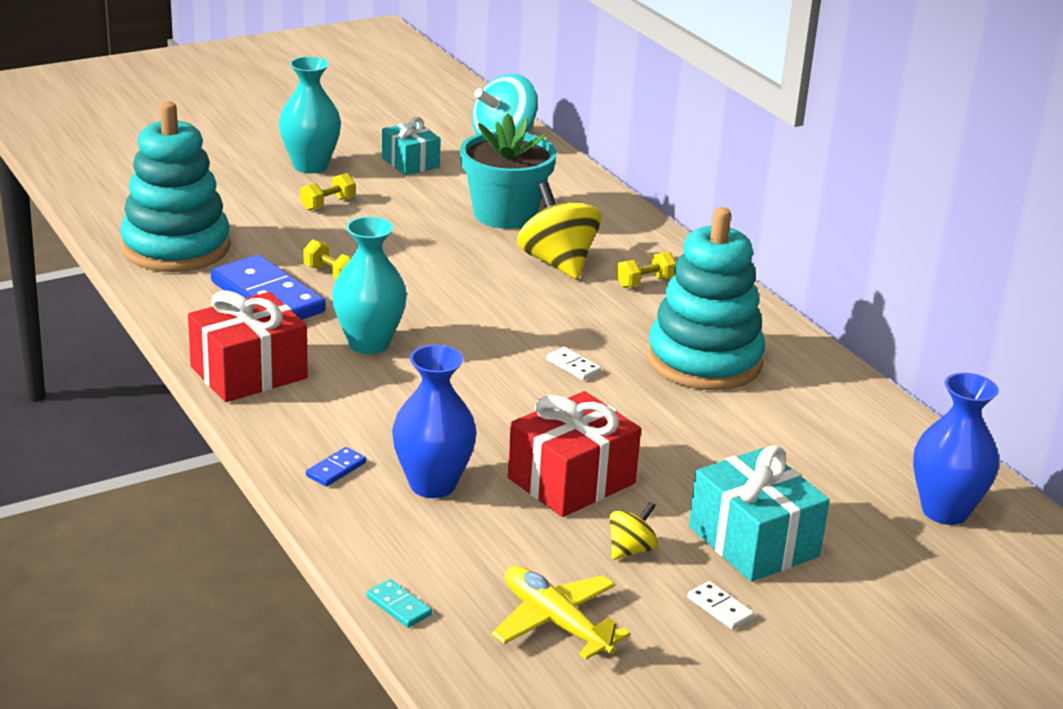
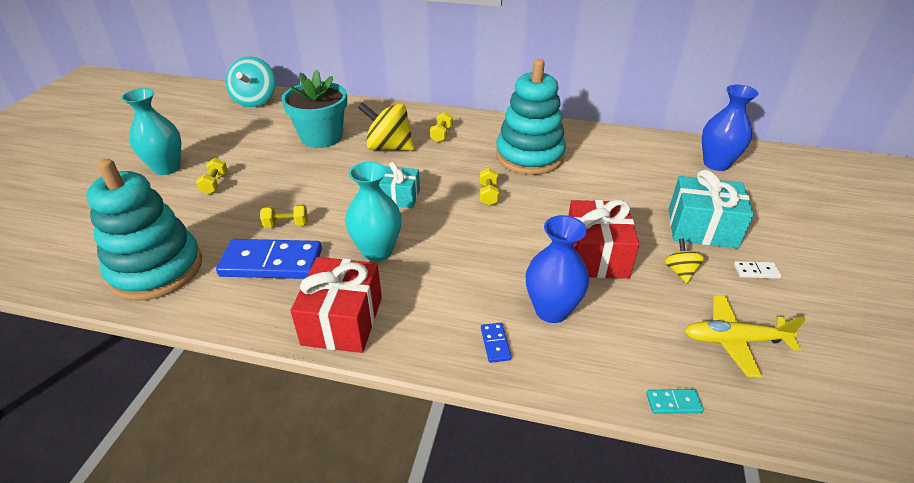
camera: 45 degrees left, 10 degrees up
(410, 162) = (225, 136): turquoise gift -> turquoise gift (398, 197)
(573, 366) = (488, 195): white domino -> yellow dumbbell

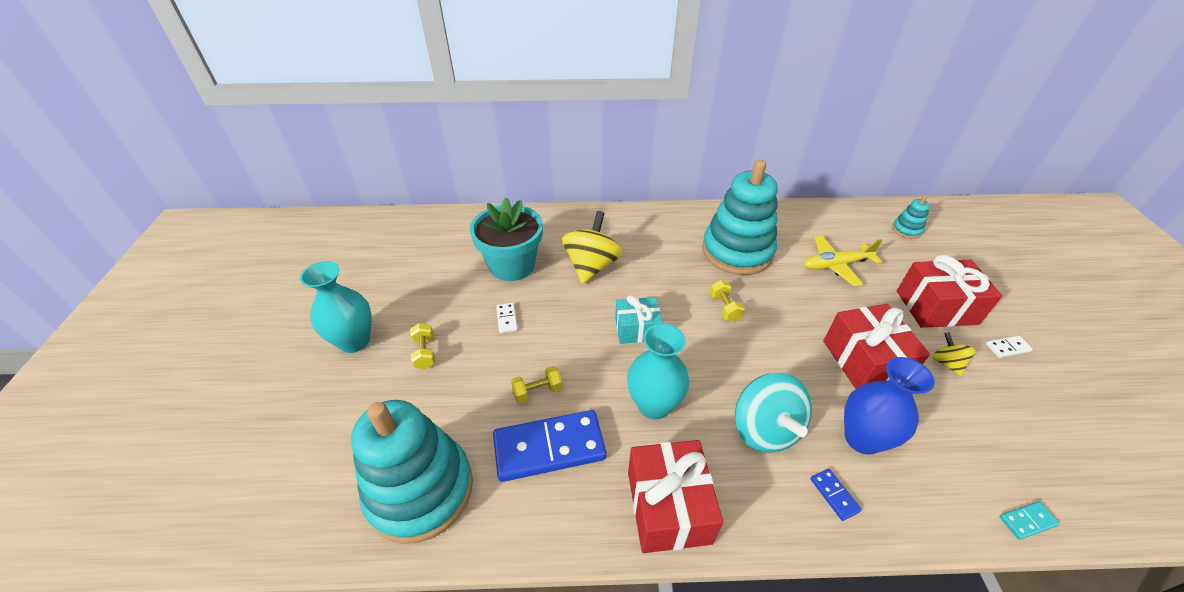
camera: 15 degrees left, 5 degrees up
(255, 100) = (410, 228): turquoise spinning top -> turquoise spinning top (764, 429)
(293, 172) = (506, 319): none -> white domino
(389, 147) = (591, 266): yellow spinning top -> yellow spinning top turned 105 degrees clockwise
(441, 134) = (636, 240): yellow dumbbell -> none
(702, 228) = (936, 307): turquoise gift -> red gift
(716, 164) = (906, 230): blue vase -> turquoise stacking toy
(733, 340) = (1034, 433): yellow plane -> yellow plane (835, 265)

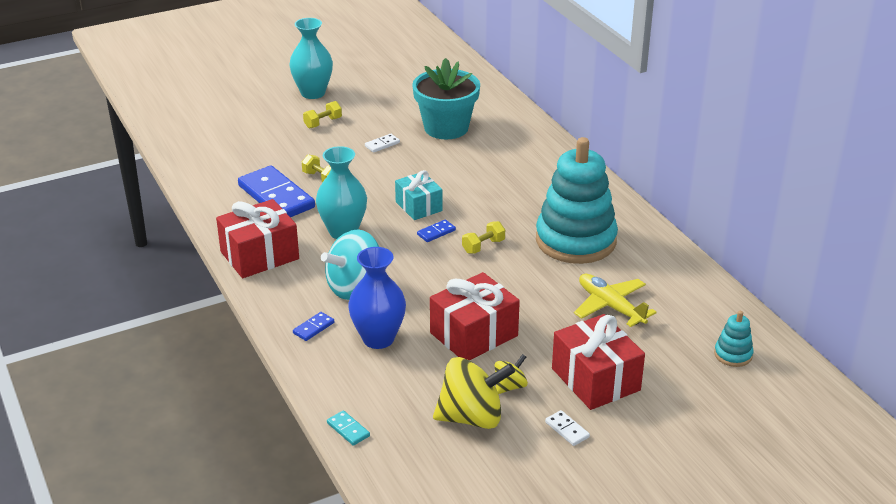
camera: 65 degrees right, 10 degrees down
(420, 490) = (216, 160): turquoise stacking toy -> none
(591, 266) = (479, 165): yellow spinning top -> yellow spinning top (472, 417)
(688, 331) = (436, 232): none -> blue domino

